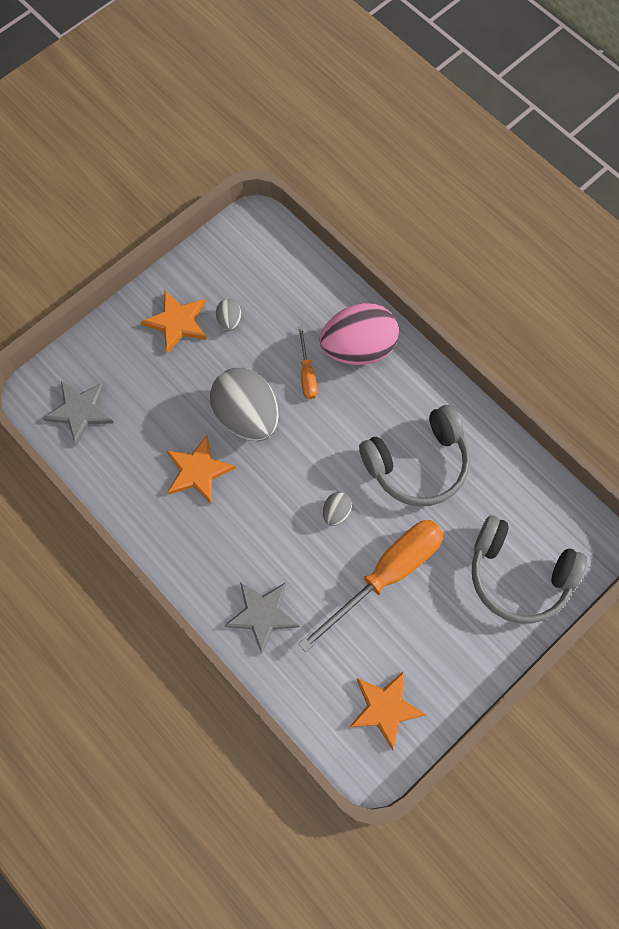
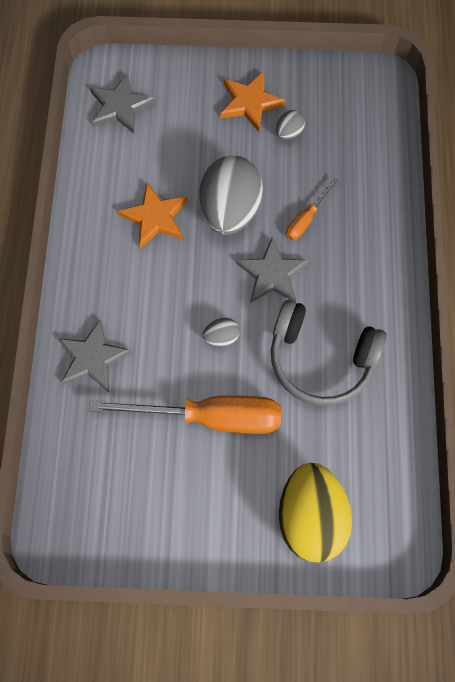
camera: 45 degrees right, 0 degrees up
(324, 435) = (272, 274): none -> grey star
(358, 348) = (365, 234): pink egg -> none
(385, 708) = (106, 510): orange star -> none
(518, 575) = (310, 517): grey headphones -> yellow egg

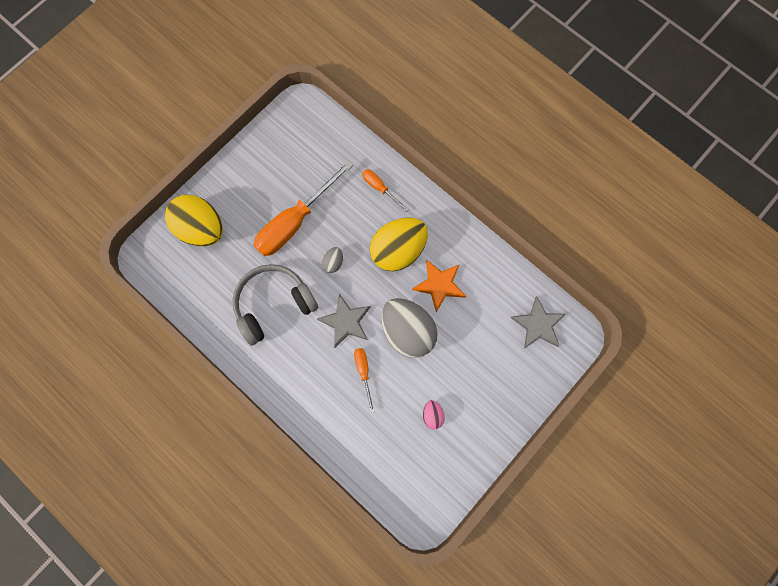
camera: 130 degrees right, 5 degrees up
(92, 358) = (380, 188): grey star -> orange screwdriver
(151, 283) = (398, 251): none -> yellow egg
(250, 102) = (475, 410): orange star -> none
(289, 132) = (432, 415): grey egg -> pink egg

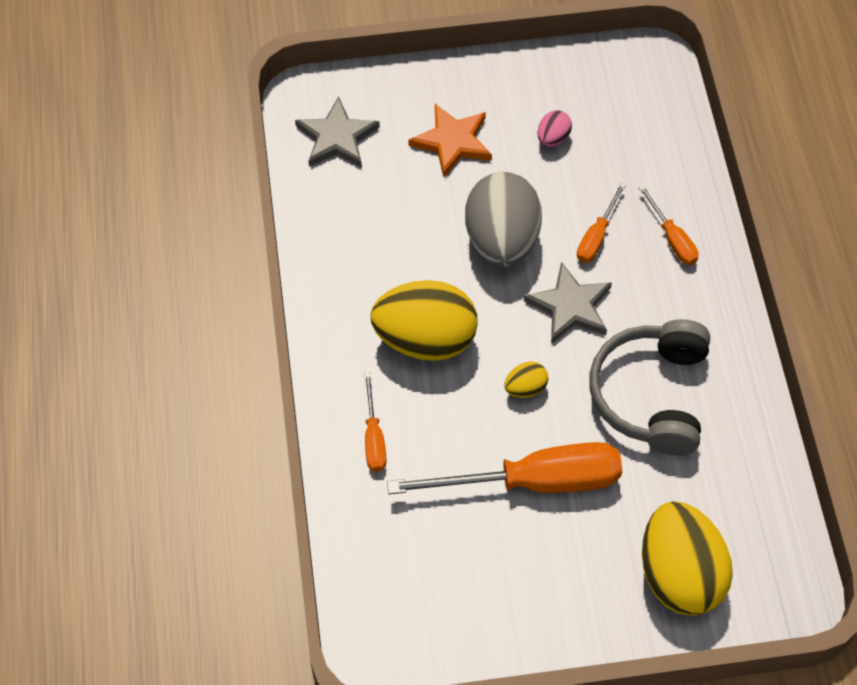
camera: 140 degrees left, 15 degrees down
(273, 305) = (651, 395): grey headphones -> grey headphones turned 90 degrees clockwise
(325, 402) = (672, 238): none -> orange screwdriver
(333, 263) = (525, 388): grey egg -> yellow egg
(439, 285) = (411, 262): orange star -> orange star (452, 141)

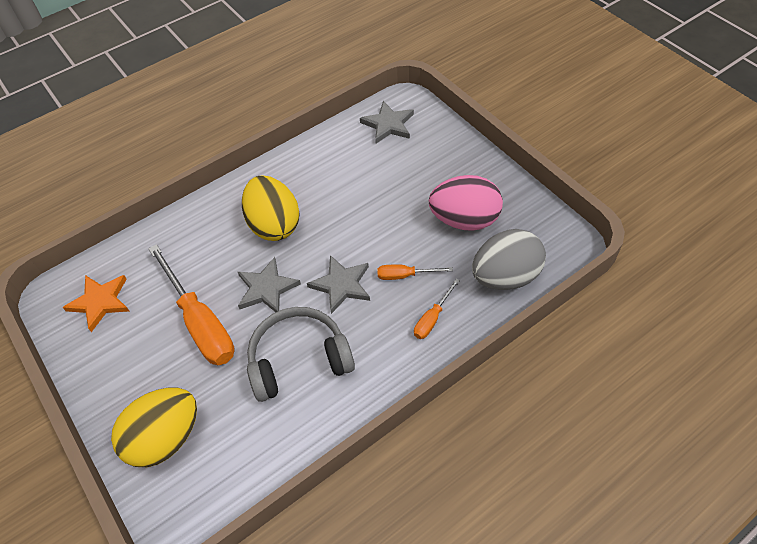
camera: 65 degrees right, 5 degrees down
(373, 437) = (194, 231): orange screwdriver -> none
(452, 141) = (424, 174): orange star -> orange star (100, 302)
(501, 240) = (369, 229): grey egg -> grey egg (505, 276)
(525, 388) = (266, 288): yellow egg -> grey star
(553, 138) = (464, 220): pink egg -> pink egg, size x2.31

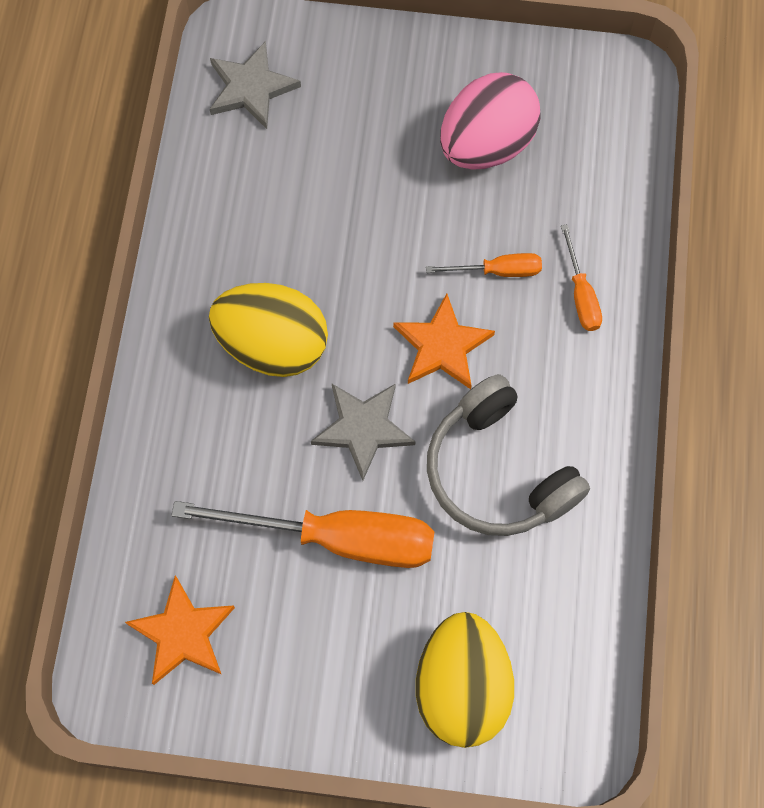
camera: 50 degrees left, 15 degrees up
(299, 360) = (498, 471): grey headphones -> grey headphones turned 60 degrees counterclockwise
(341, 285) = (442, 346): grey star -> orange star
(405, 275) = (497, 271): orange screwdriver -> orange screwdriver turned 135 degrees counterclockwise
(505, 276) = (602, 177): grey egg -> none

